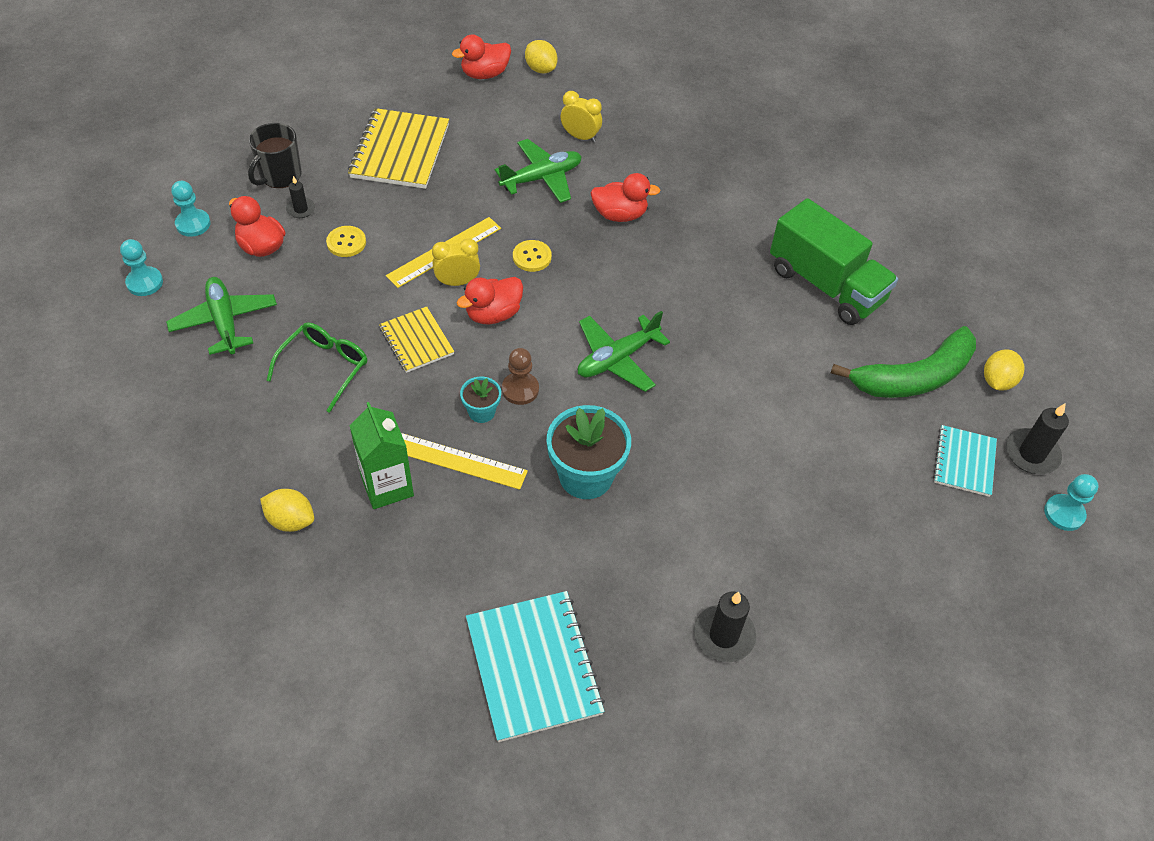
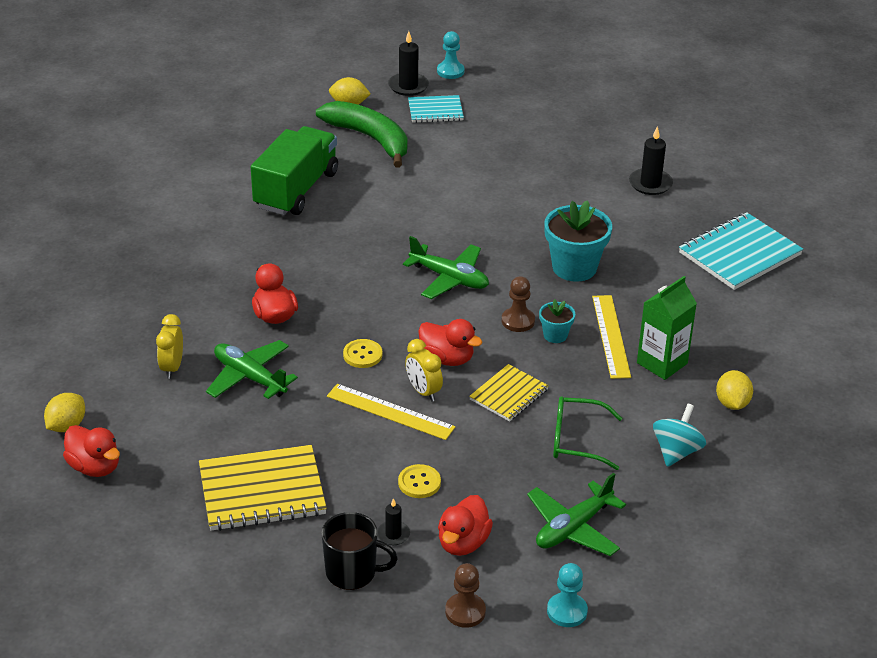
camera: 110 degrees left, 15 degrees down
(193, 224) = (465, 611): turquoise pawn -> brown pawn
(259, 438) = (676, 451): none -> turquoise spinning top

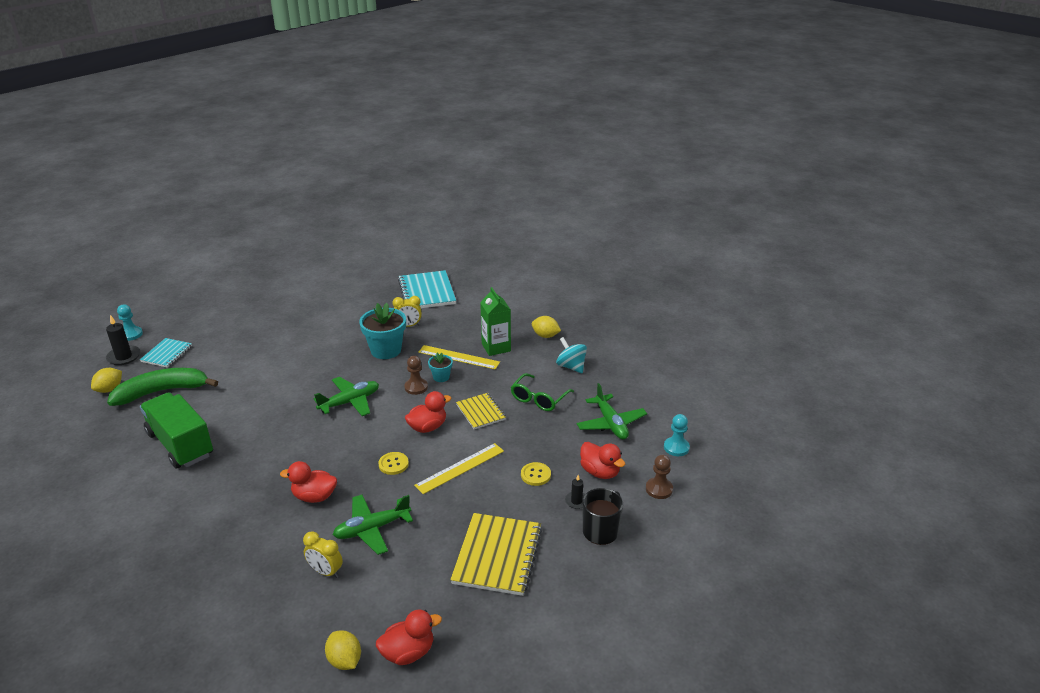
camera: 65 degrees left, 5 degrees down
(423, 391) = (451, 447): yellow clock -> yellow clock (408, 326)
(650, 184) = (336, 299): black candle -> none

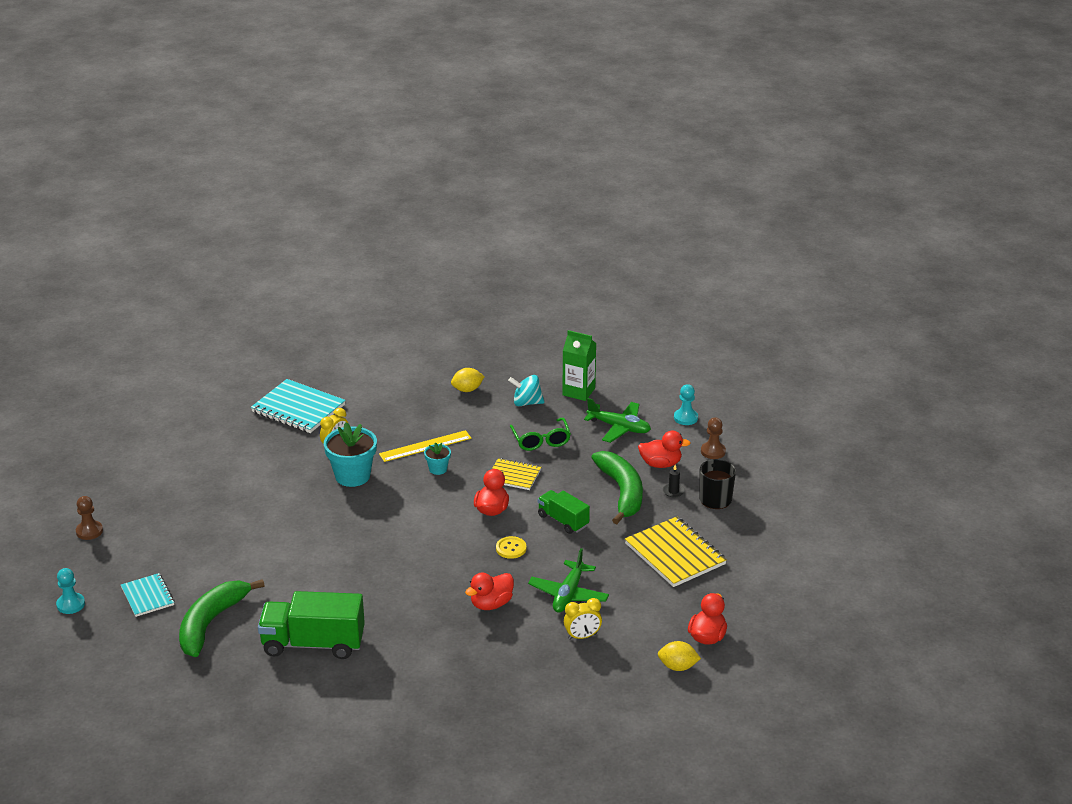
camera: 45 degrees left, 0 degrees up
(109, 389) = (154, 652): yellow lemon -> none
(124, 357) = (107, 624): black candle -> none
(350, 402) = (397, 530): green plane -> none
(416, 387) = (431, 488): brown pawn -> brown pawn (89, 531)
(460, 468) = (563, 521): yellow ruler -> green truck
(496, 347) = (442, 421): green carton -> green carton (578, 391)
(535, 475) = (622, 492): yellow button -> green banana

